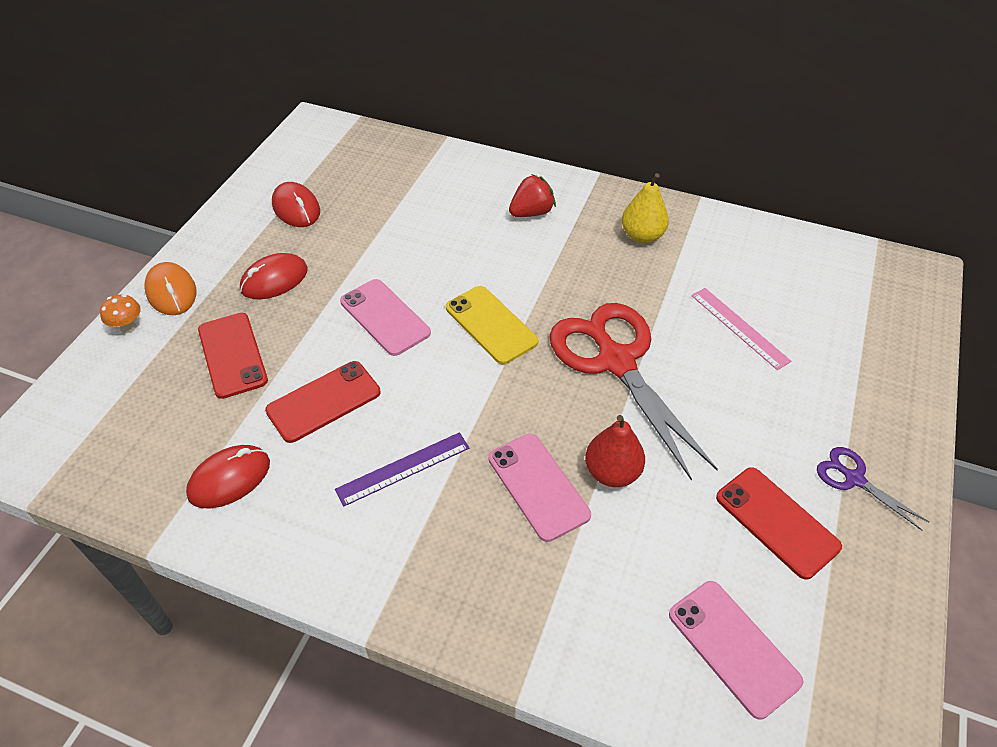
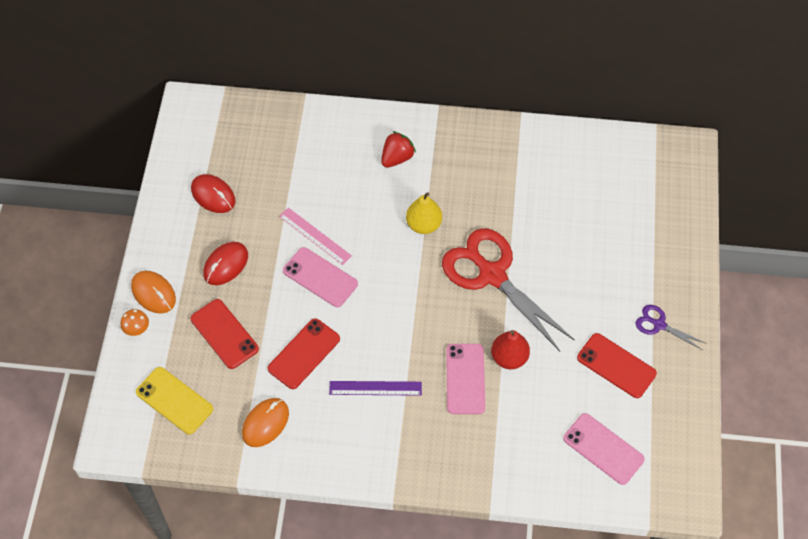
camera: 15 degrees left, 10 degrees up
(229, 479) = (265, 423): red mouse -> orange mouse
(403, 468) = (375, 388): purple ruler -> purple ruler turned 45 degrees clockwise
(491, 325) = (397, 266): yellow phone -> yellow phone (174, 401)
(538, 486) = (465, 379): pink phone -> pink phone turned 45 degrees clockwise
(642, 236) = (485, 161): yellow pear -> yellow pear (423, 225)
(739, 327) = (570, 227): pink ruler -> pink ruler (315, 236)

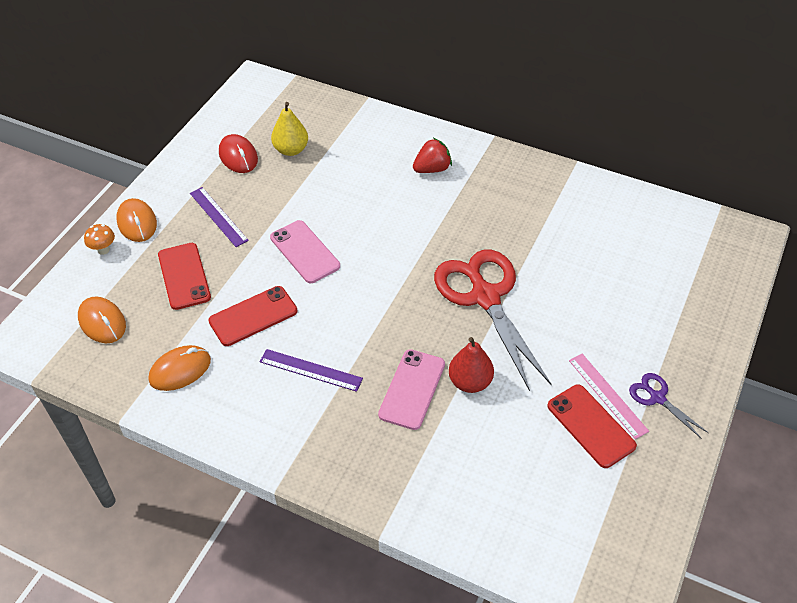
camera: 20 degrees right, 10 degrees down
(174, 401) = (102, 322): yellow phone -> orange mouse
(225, 264) = (218, 216): red mouse -> purple ruler
(315, 236) = (318, 214): pink ruler -> pink ruler (607, 395)
(423, 225) = (433, 233): yellow pear -> yellow pear (291, 150)
(603, 449) = (541, 511): pink phone -> none

